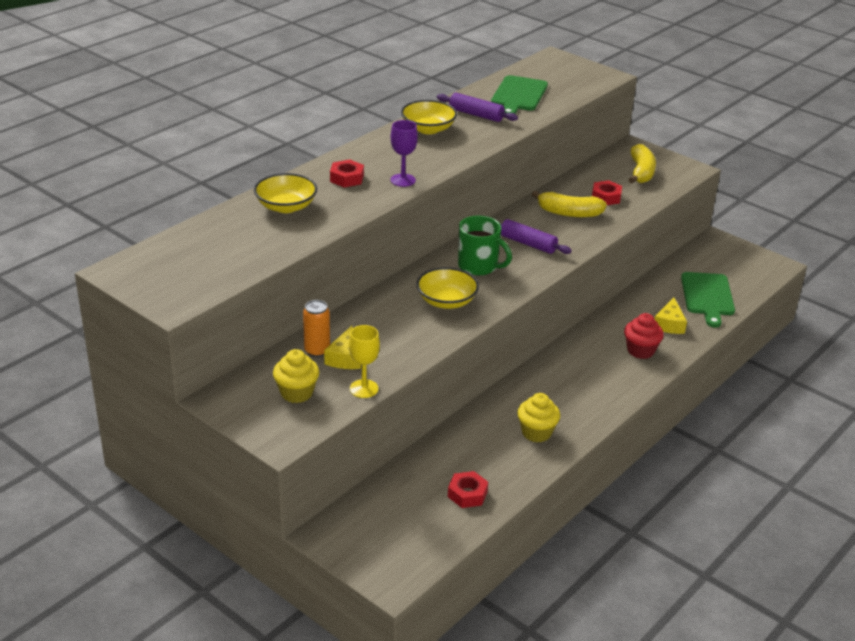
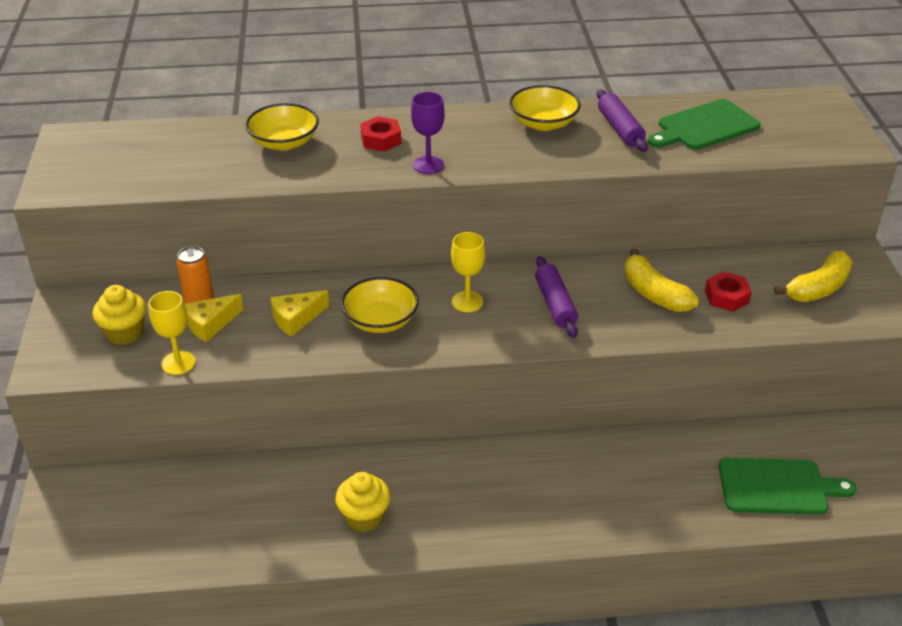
camera: 45 degrees right, 5 degrees up
(467, 494) = (215, 534): red nut -> none
(479, 266) = (467, 302): green mug -> yellow goblet
(640, 351) = (601, 501): red cupcake -> none
(669, 324) = (680, 491): yellow cheese -> yellow cheese (296, 319)
(707, 296) = (777, 487): green cutting board -> green cutting board turned 135 degrees counterclockwise

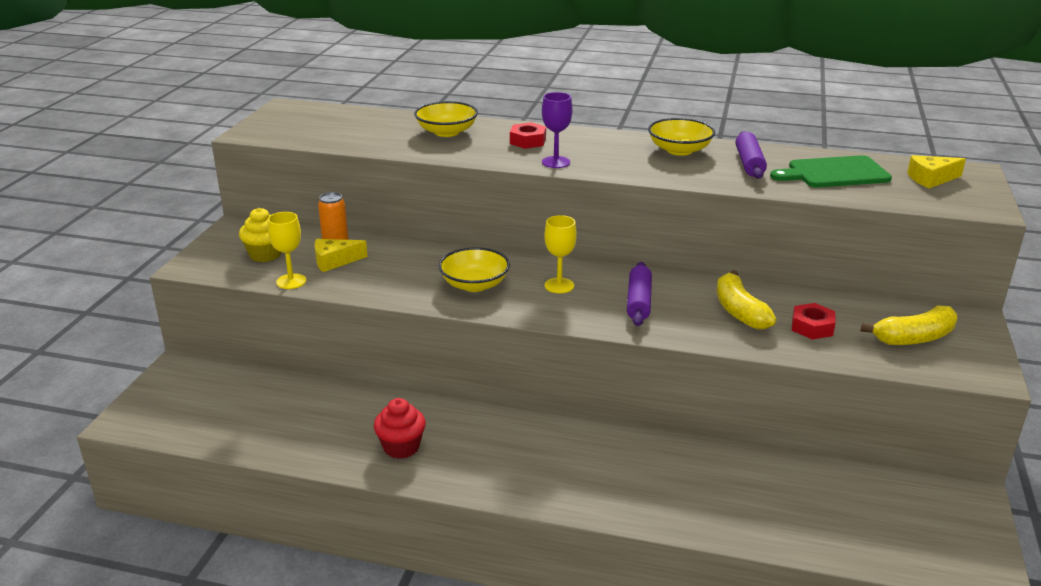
camera: 20 degrees right, 10 degrees down
(296, 319) = (405, 270): yellow cheese -> yellow cheese (931, 179)
(364, 517) = (401, 447): yellow cupcake -> red cupcake
(777, 487) = (814, 518): green cutting board -> none

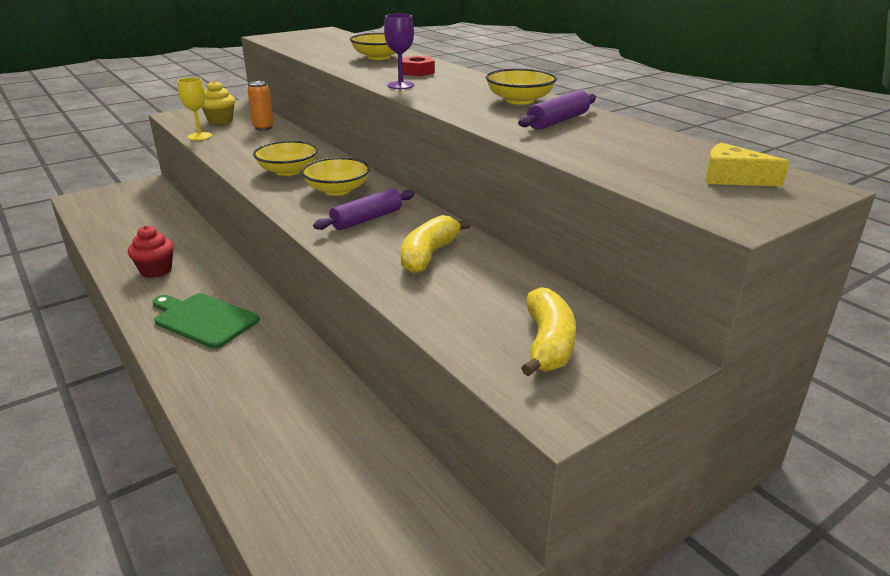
camera: 40 degrees right, 0 degrees up
(334, 261) = (245, 134): yellow cheese -> none
(559, 285) = (337, 190): yellow goblet -> yellow bowl
(812, 327) = (465, 291): red nut -> none
(834, 173) = (626, 146): green cutting board -> green cutting board (203, 319)
(914, 338) = (548, 344): yellow banana -> yellow banana turned 105 degrees counterclockwise

